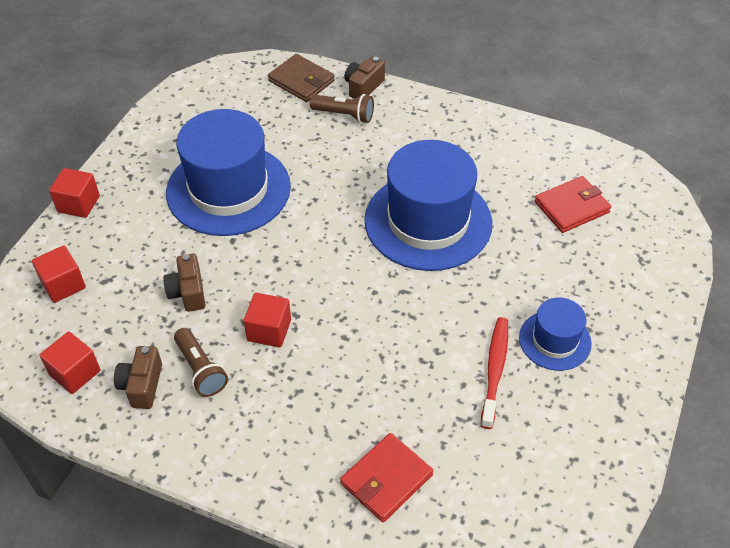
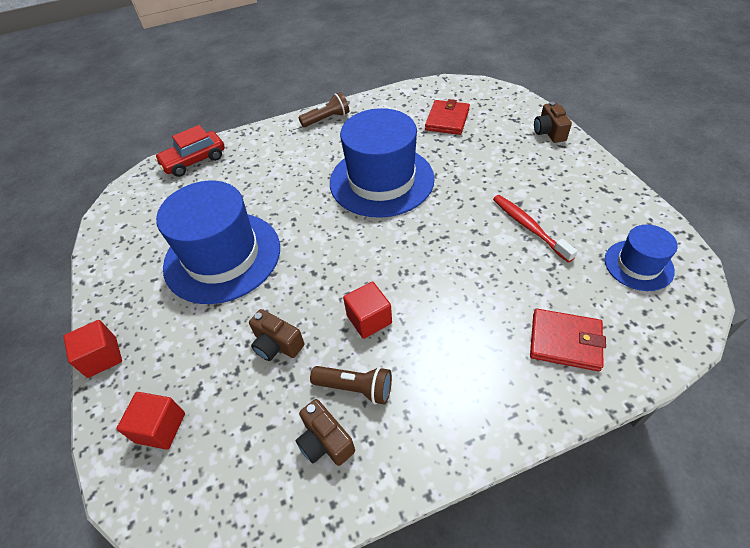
camera: 40 degrees left, 0 degrees up
(75, 373) = (255, 486): red cube -> none
(301, 81) = (194, 161): brown wallet -> red car
(344, 115) = (250, 161): brown flashlight -> brown flashlight (327, 119)
(363, 87) = (243, 139): brown camera -> brown camera (549, 132)
(386, 479) = (565, 341): red wallet -> red wallet turned 75 degrees counterclockwise
(555, 340) = (534, 187): blue hat -> blue hat (638, 265)

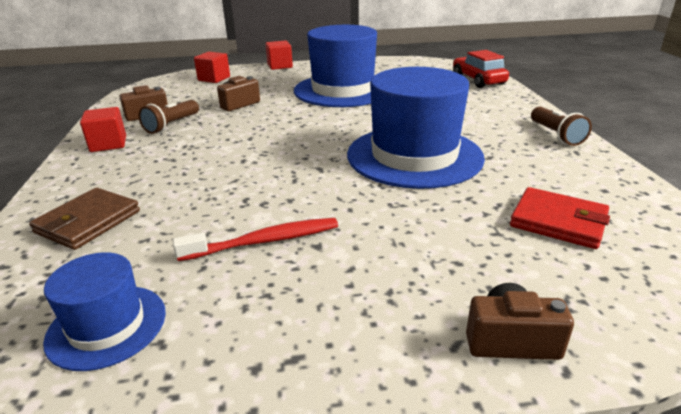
camera: 100 degrees right, 20 degrees down
(369, 319) = (226, 134): red cube -> red cube (108, 144)
(565, 341) = (88, 222): red wallet -> brown wallet

